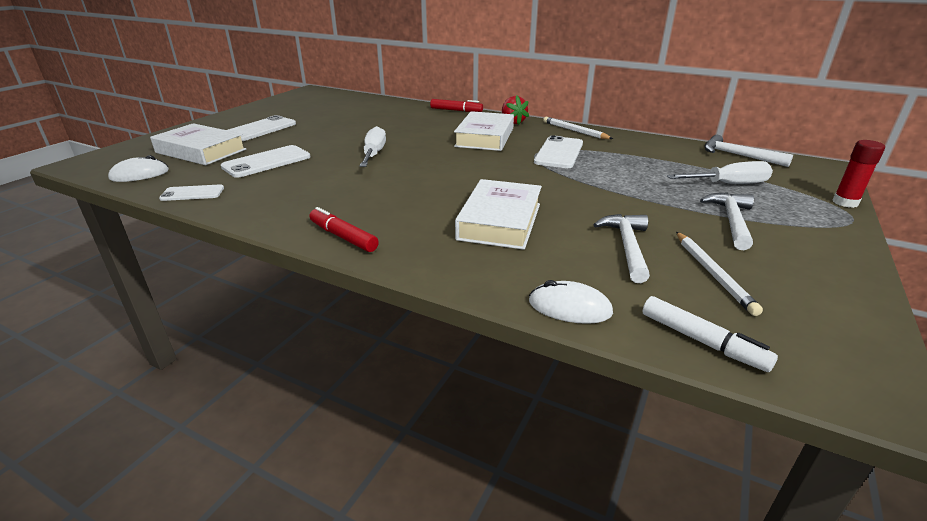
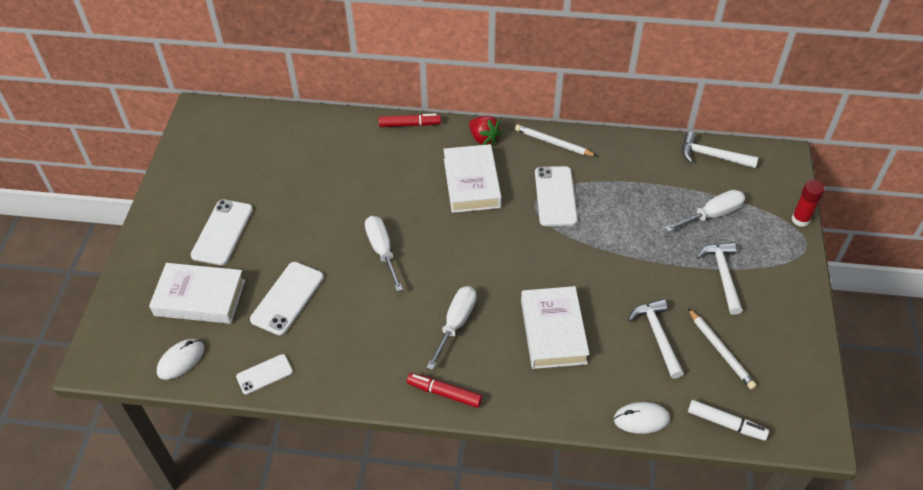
camera: 20 degrees left, 20 degrees up
(400, 199) = (455, 324): none -> white screwdriver

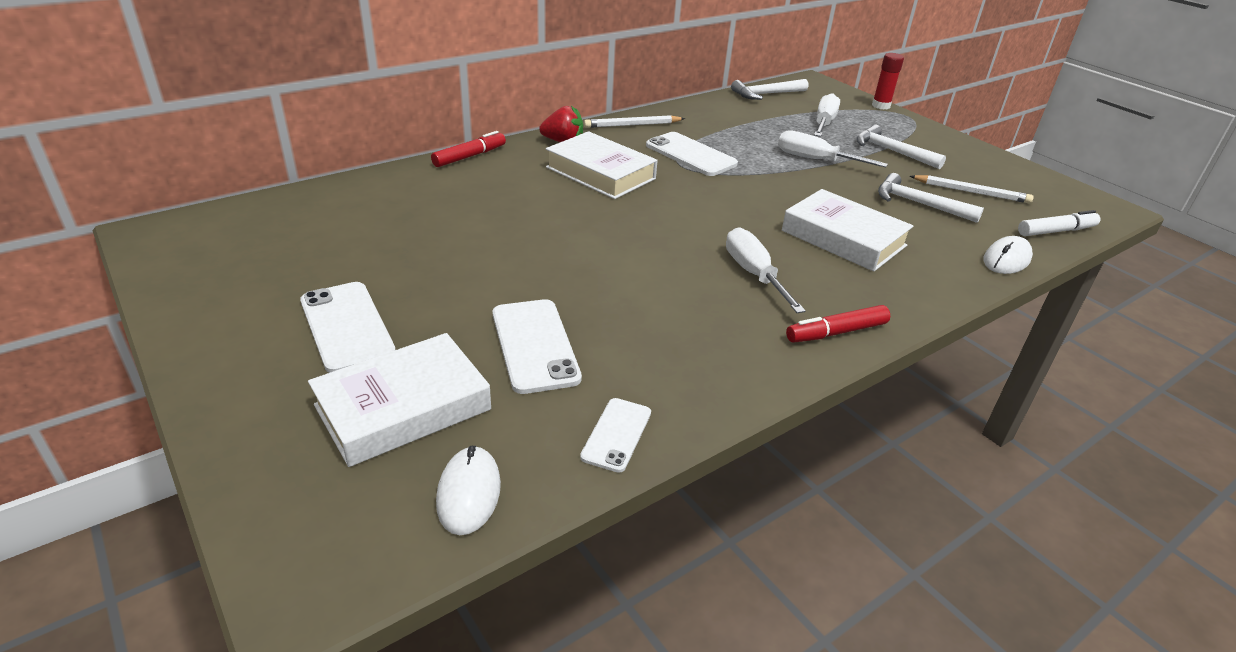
camera: 45 degrees left, 15 degrees down
(382, 251) = (587, 255): white screwdriver -> white screwdriver (815, 160)

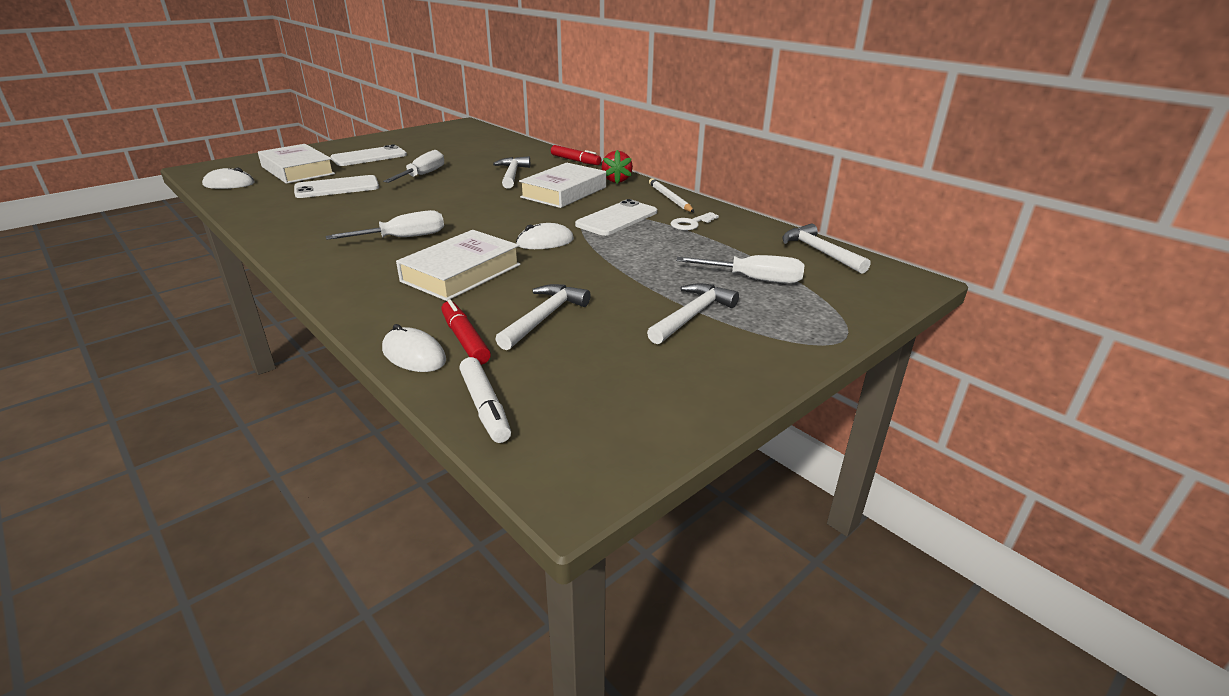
camera: 85 degrees right, 5 degrees down
(517, 200) = (512, 175): none -> white hammer
(617, 434) = (248, 206): white phone -> none
(705, 126) = (691, 224): none -> white key
(757, 193) = (545, 242): none -> white mouse
(815, 160) = (637, 270): white screwdriver -> white screwdriver (422, 175)
(836, 332) = (314, 262): red marker -> red marker (465, 340)
(881, 106) = (863, 322): red glue stick -> none
(971, 192) = (588, 357): white pencil -> none

